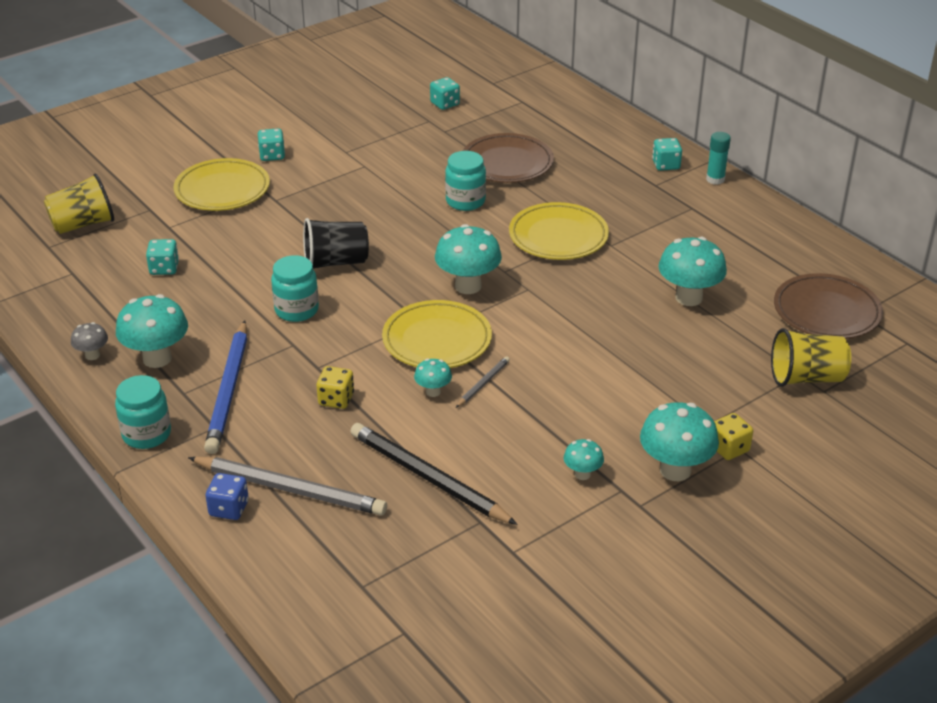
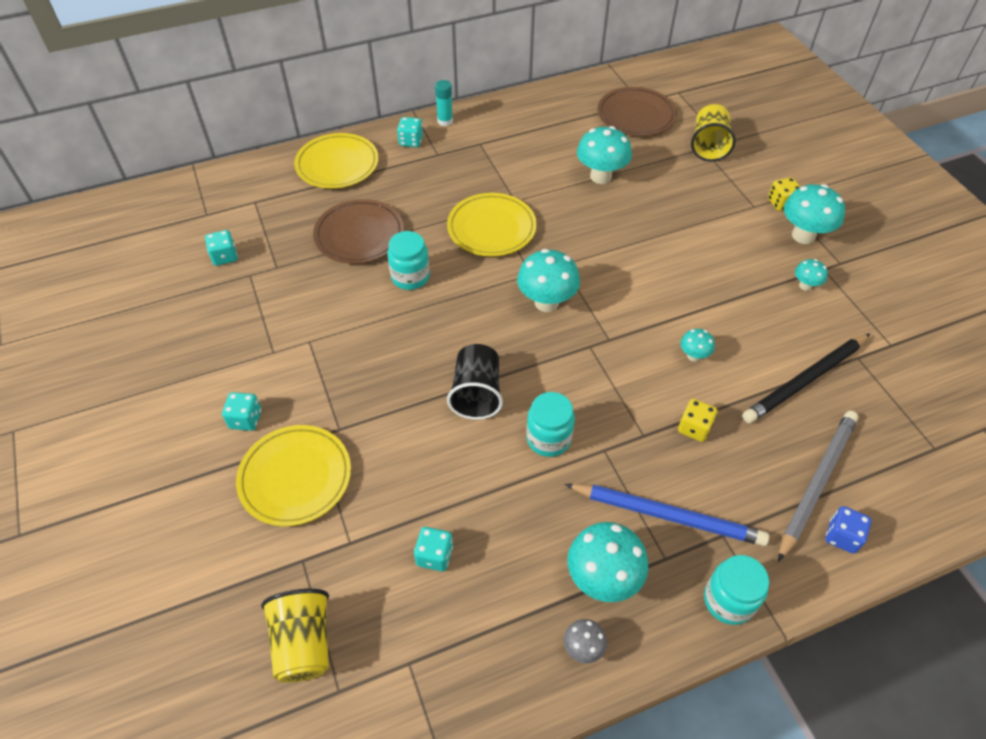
camera: 75 degrees left, 15 degrees up
(437, 340) = (621, 339): yellow plate -> yellow plate (337, 165)
(483, 384) = (688, 320): grey pencil -> none

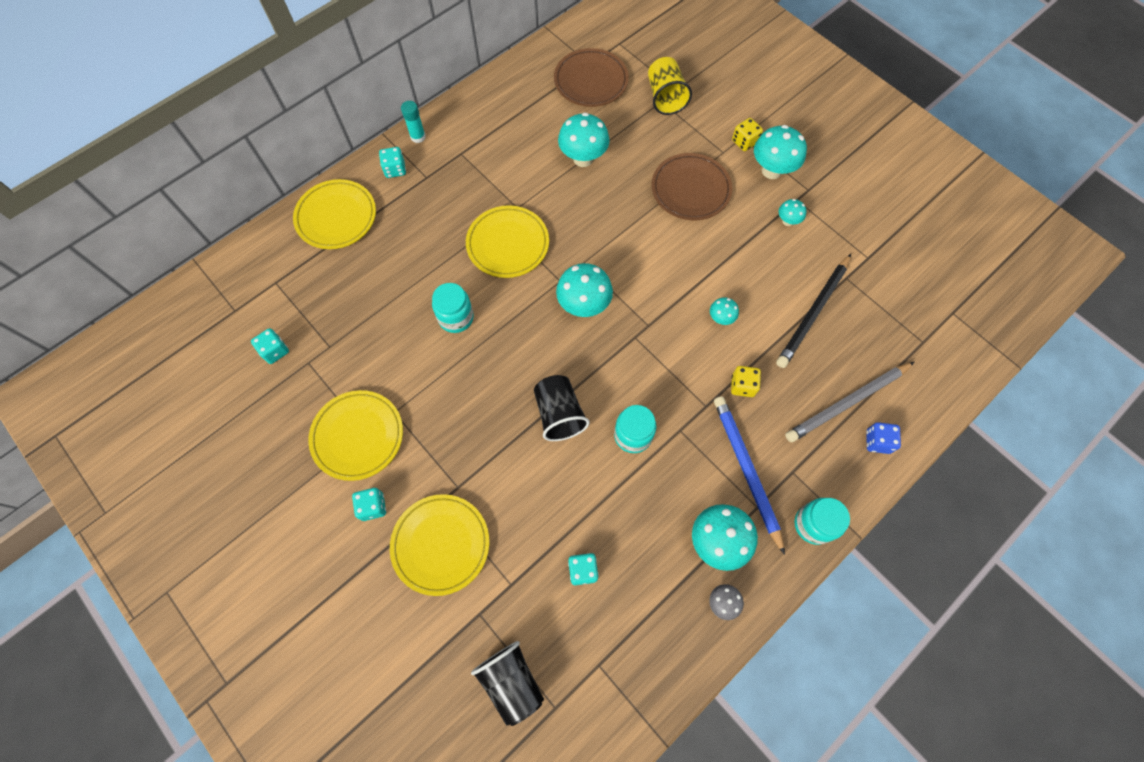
camera: 20 degrees left, 15 degrees up
(263, 352) = (358, 436): none -> yellow plate
(303, 643) = (511, 681): yellow cup -> black cup
(359, 235) = (391, 288): brown plate -> brown plate (690, 190)
(667, 516) = (747, 470): blue pencil -> blue pencil turned 105 degrees counterclockwise
(817, 483) = (847, 403): grey pencil -> grey pencil turned 135 degrees counterclockwise

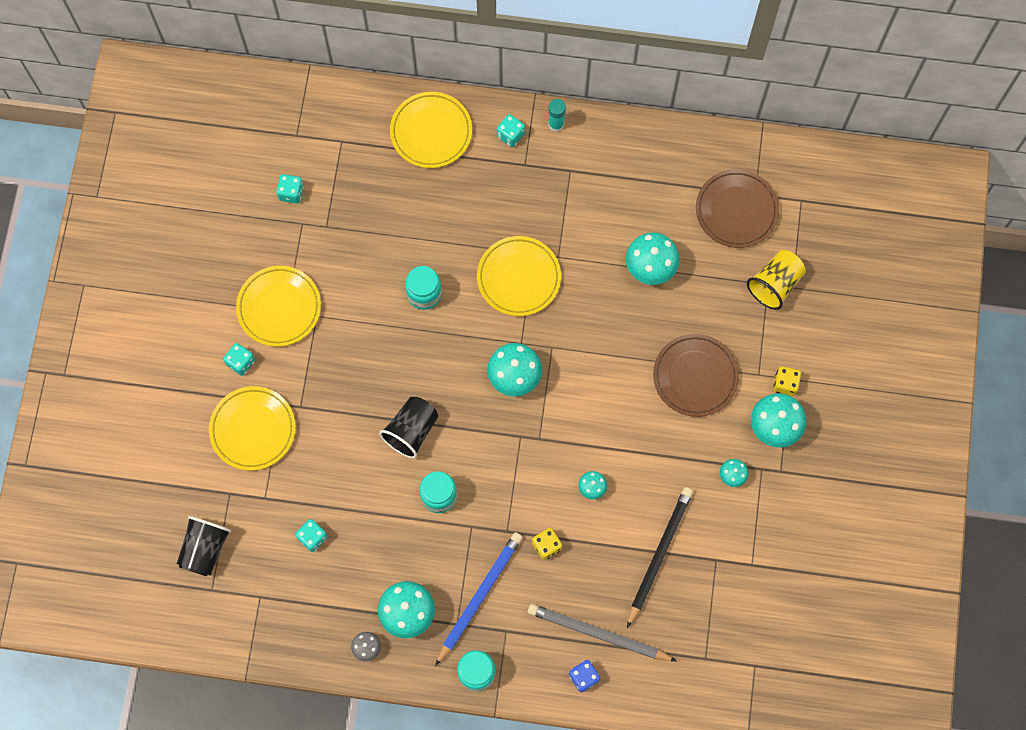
camera: 50 degrees right, 5 degrees up
(813, 312) = (659, 555): black pencil -> black pencil turned 120 degrees clockwise

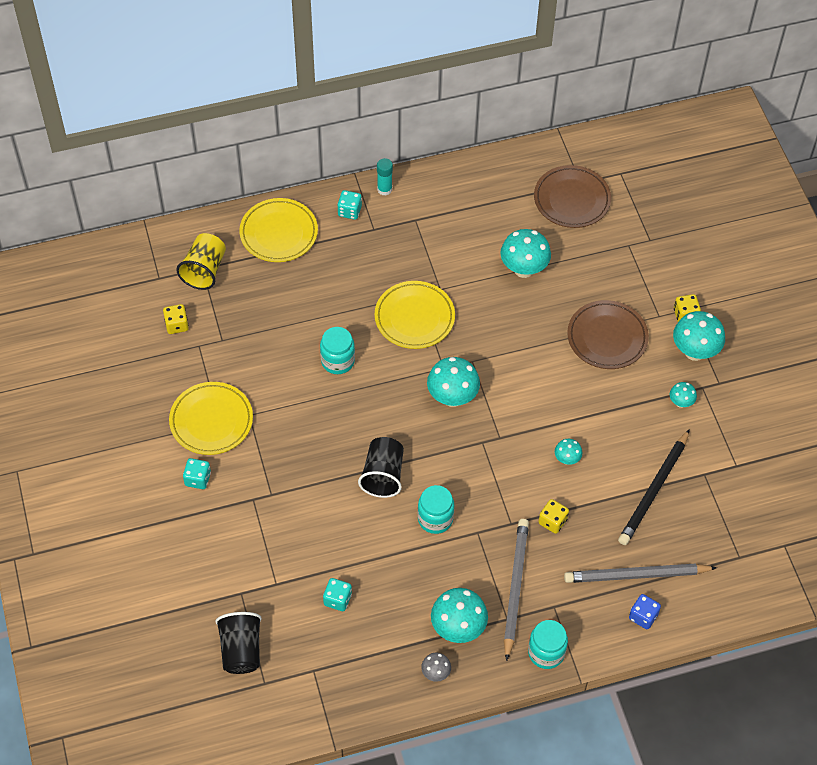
camera: 25 degrees left, 15 degrees down
(253, 429) = (236, 530): yellow plate -> none
(291, 193) = (177, 325): turquoise dice -> yellow dice
(479, 597) = (515, 588): blue pencil -> grey pencil
(659, 555) = (654, 490): black pencil -> black pencil turned 150 degrees counterclockwise
(774, 285) = (634, 243): yellow cup -> yellow cup (204, 270)

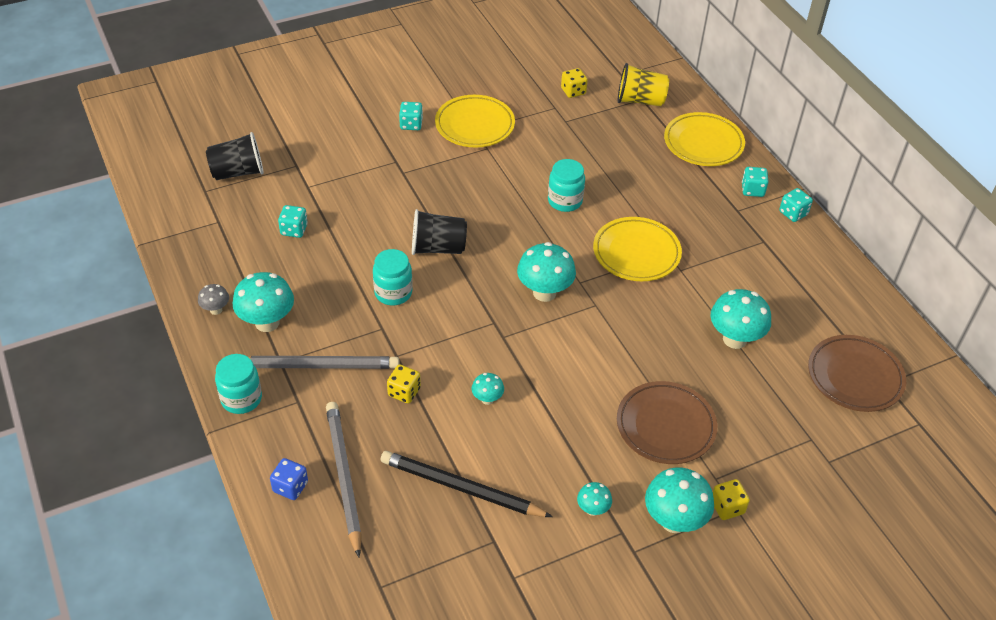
camera: 80 degrees right, 10 degrees down
(384, 189) = (793, 213): turquoise glue stick -> turquoise dice

